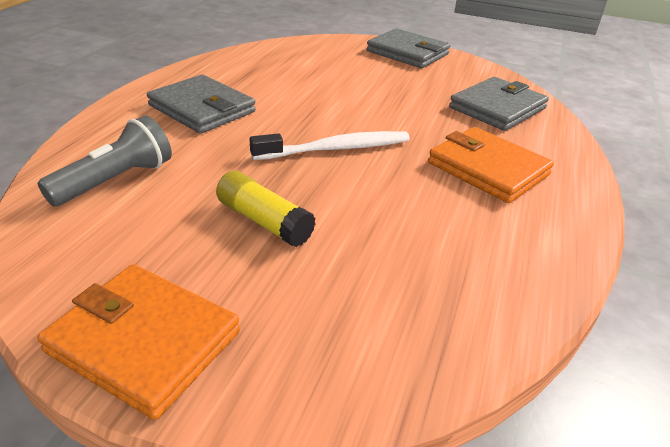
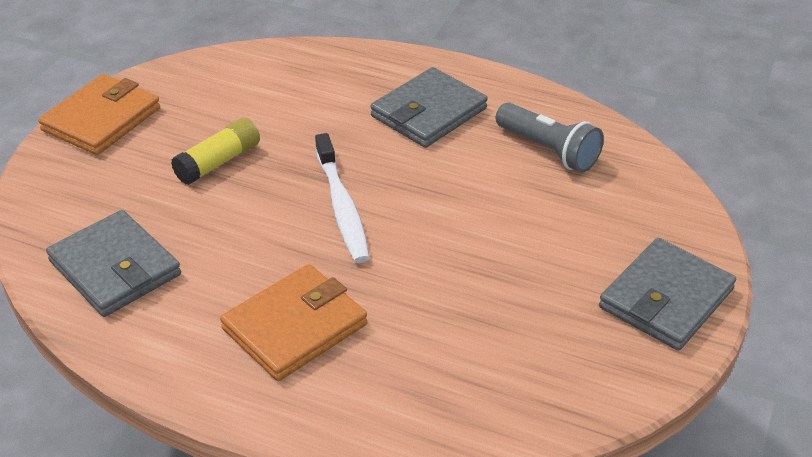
camera: 95 degrees right, 5 degrees up
(116, 180) = (288, 81): grey flashlight -> grey flashlight (548, 150)
(497, 108) = (464, 373): grey wallet -> grey wallet (115, 268)

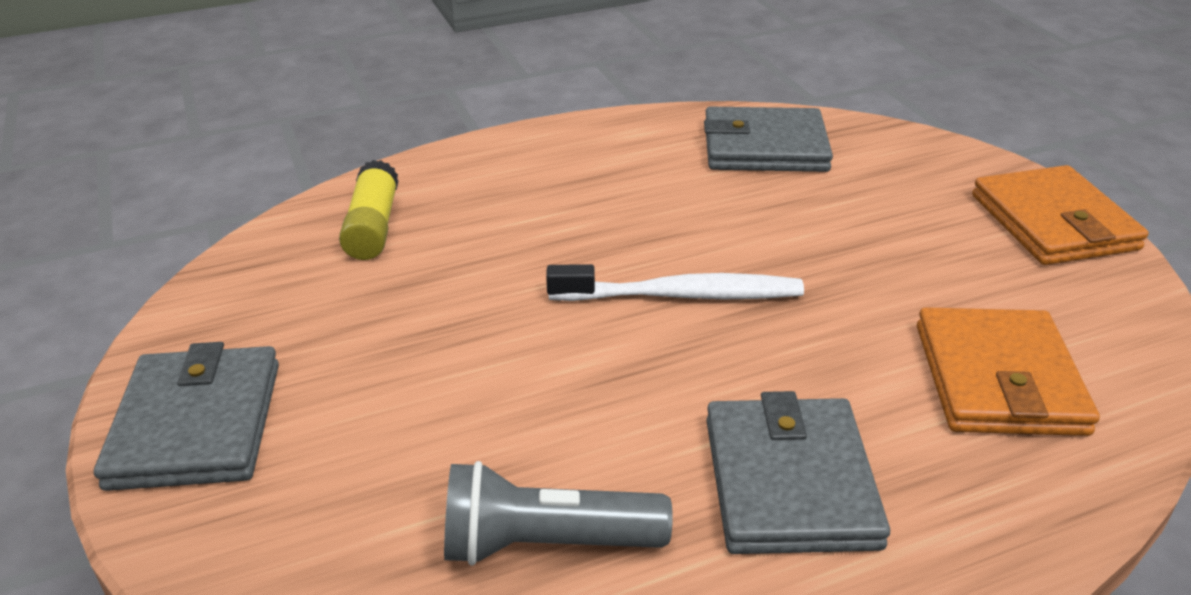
camera: 135 degrees right, 5 degrees down
(218, 162) = (872, 257): yellow glue stick -> yellow glue stick (373, 226)
(295, 327) = (559, 192): orange wallet -> orange wallet (998, 379)
(342, 207) = (681, 295): white toothbrush -> white toothbrush turned 150 degrees clockwise

